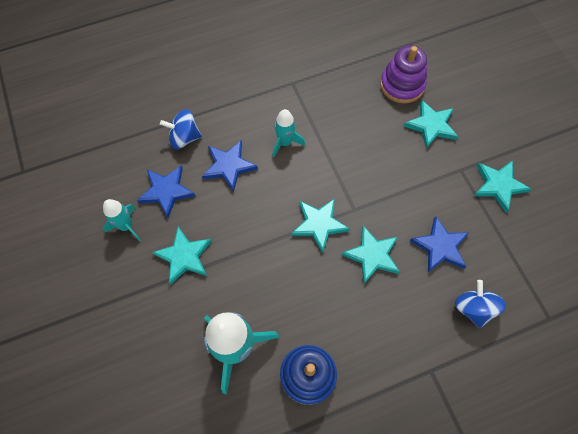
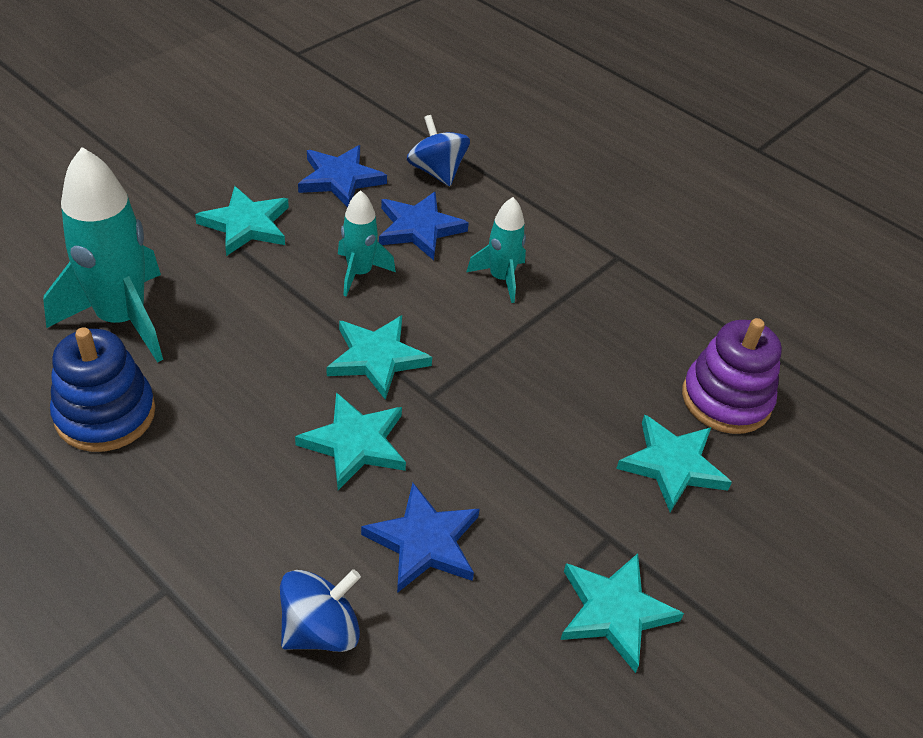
camera: 60 degrees right, 20 degrees down
(126, 226) = (266, 158): turquoise rocket -> turquoise rocket (359, 273)

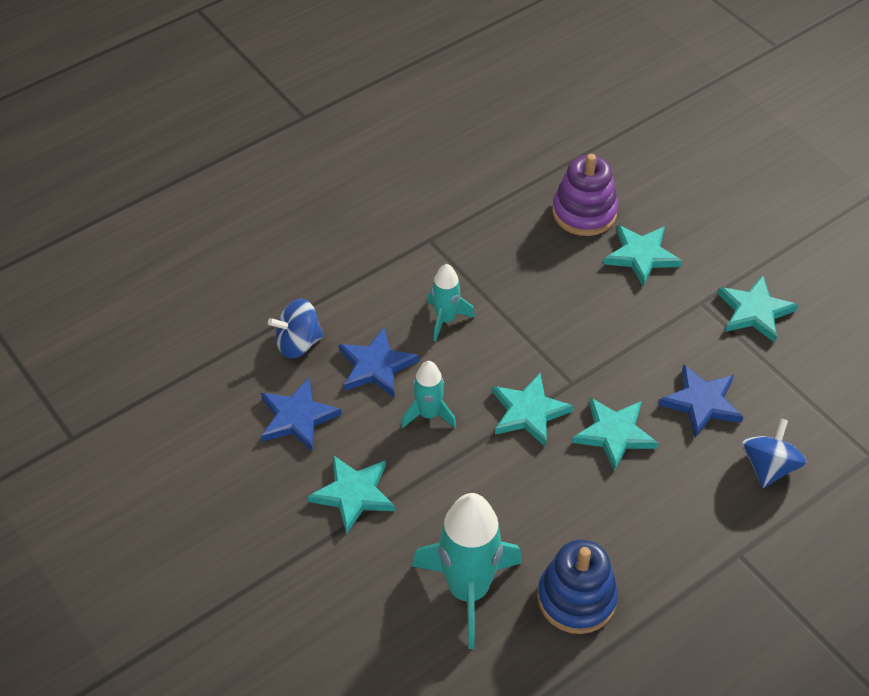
camera: 75 degrees left, 5 degrees up
(320, 629) = (768, 467): blue spinning top -> blue spinning top turned 45 degrees clockwise

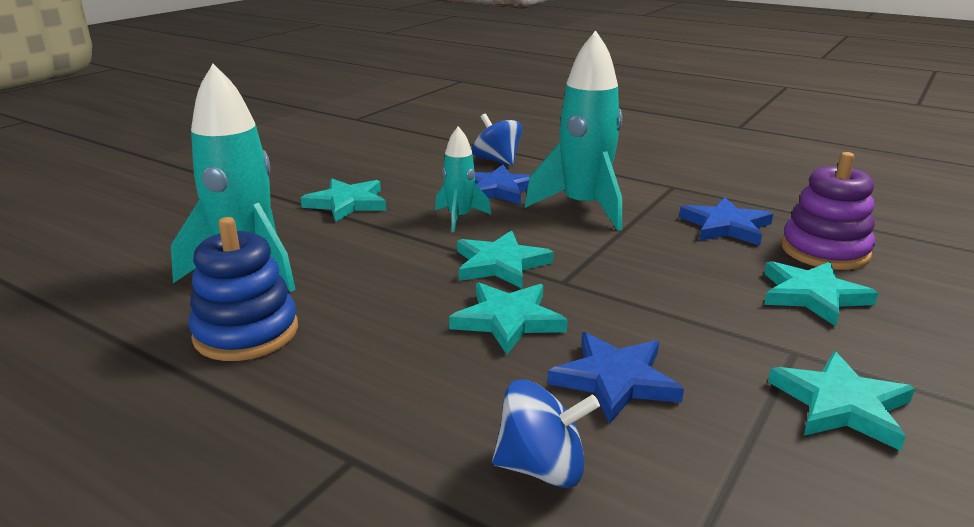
camera: 70 degrees right, 25 degrees down
(297, 417) = (418, 172): blue star -> blue star (726, 226)
(445, 319) = (583, 207): turquoise rocket -> turquoise rocket, size x1.86

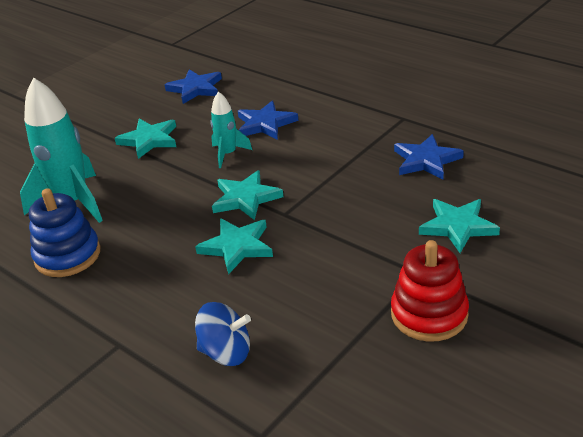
camera: 10 degrees right, 10 degrees up
(497, 161) = (273, 92): blue spinning top -> none
(583, 207) = (324, 142): turquoise rocket -> none
(615, 380) = (291, 294): blue star -> blue star (195, 89)
(824, 251) = (490, 185): purple stacking toy -> none
(841, 405) = (429, 314): turquoise star -> red stacking toy

